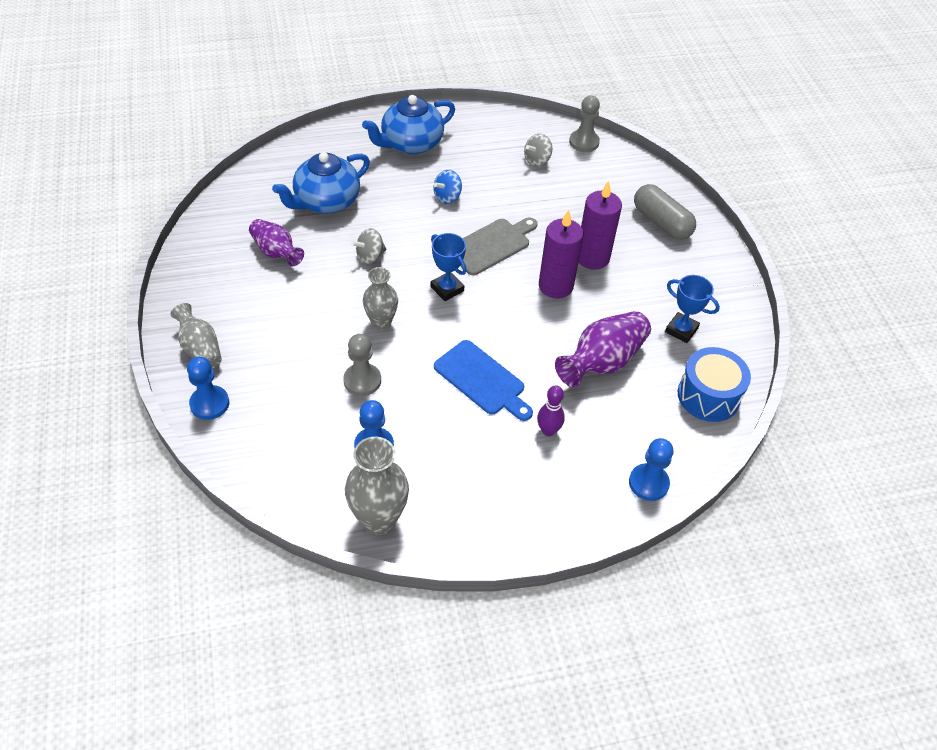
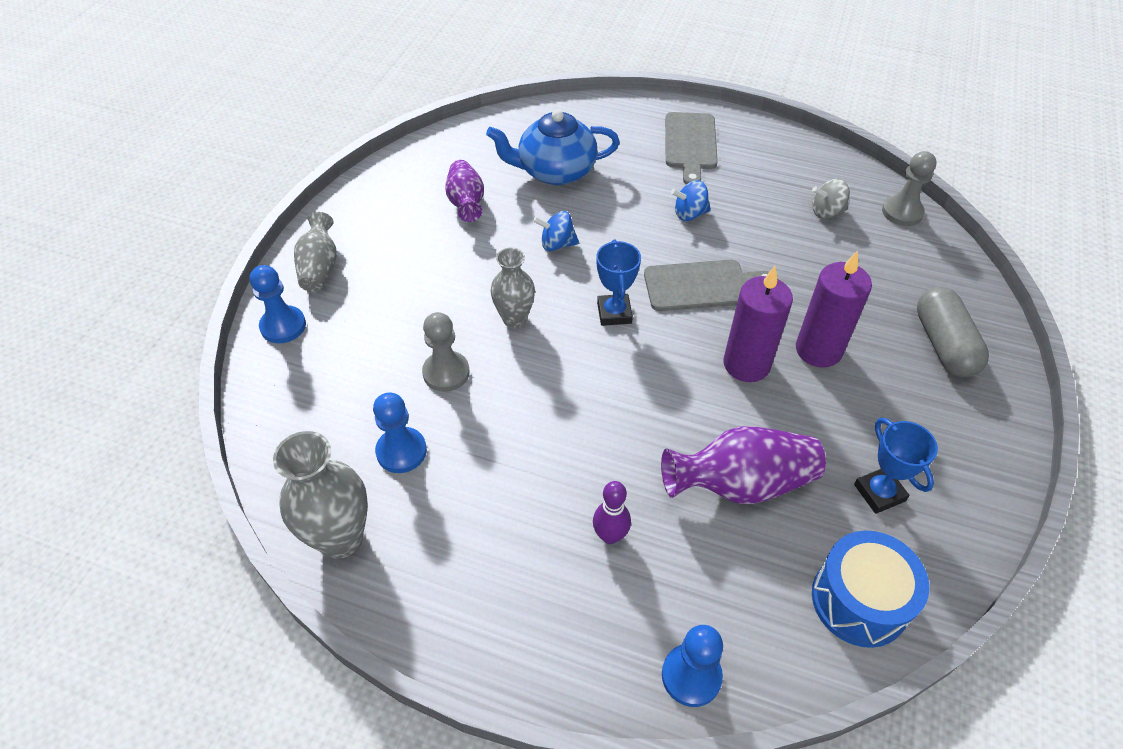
camera: 35 degrees right, 0 degrees up
(370, 256) = (557, 244): grey spinning top -> blue spinning top
(411, 143) = (690, 144): blue teapot -> grey cutting board
(482, 380) = (576, 435): blue cutting board -> none

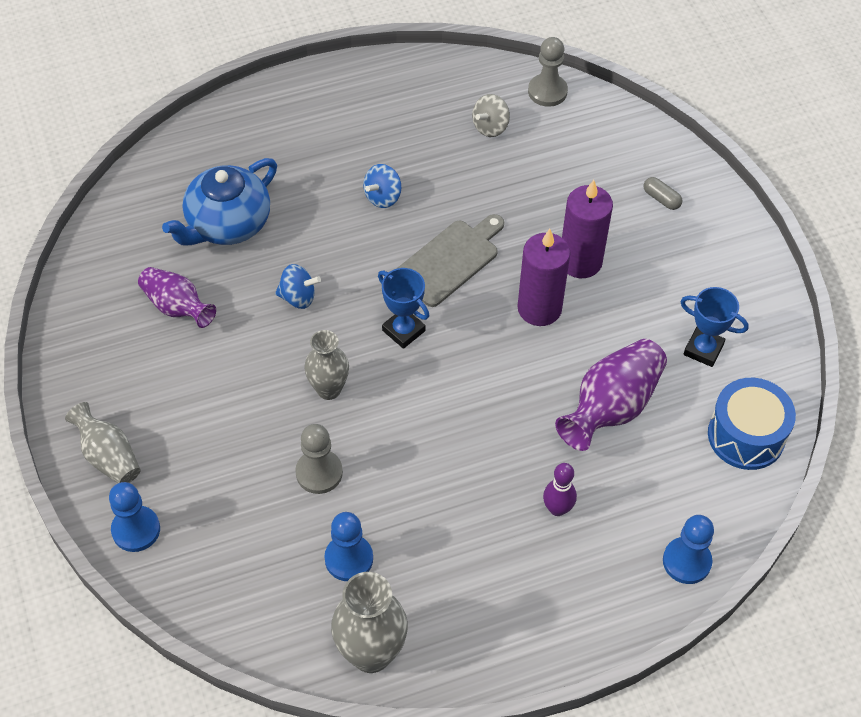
camera: 40 degrees left, 5 degrees up
(557, 244) = (298, 297): blue spinning top -> blue spinning top turned 135 degrees counterclockwise
(690, 144) = (322, 122): grey cutting board -> none
(943, 344) = (661, 199): grey capsule -> grey capsule, size x0.47

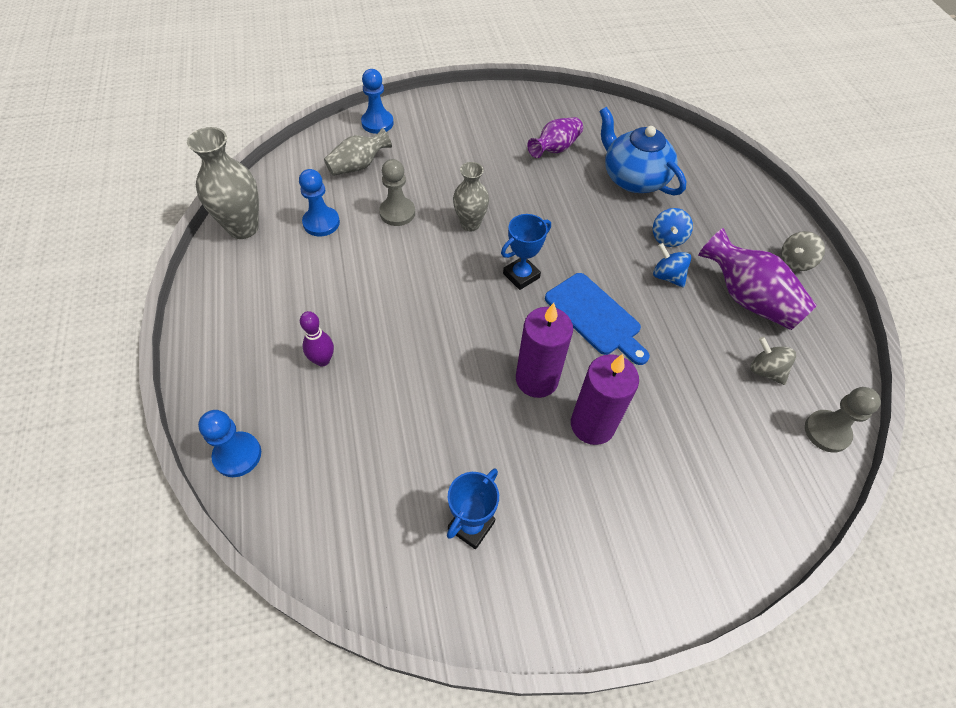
camera: 95 degrees right, 0 degrees up
(108, 456) = (436, 113): grey vase -> grey vase (358, 166)
(298, 297) = (560, 213): blue spinning top -> blue spinning top (667, 238)
(344, 88) = (795, 262): none -> grey spinning top
(450, 260) = (595, 317): grey cutting board -> blue cutting board
(611, 407) = (416, 422): purple vase -> purple vase (747, 298)
(661, 199) = (681, 525): grey capsule -> none
(746, 435) = (357, 546): blue drum -> none

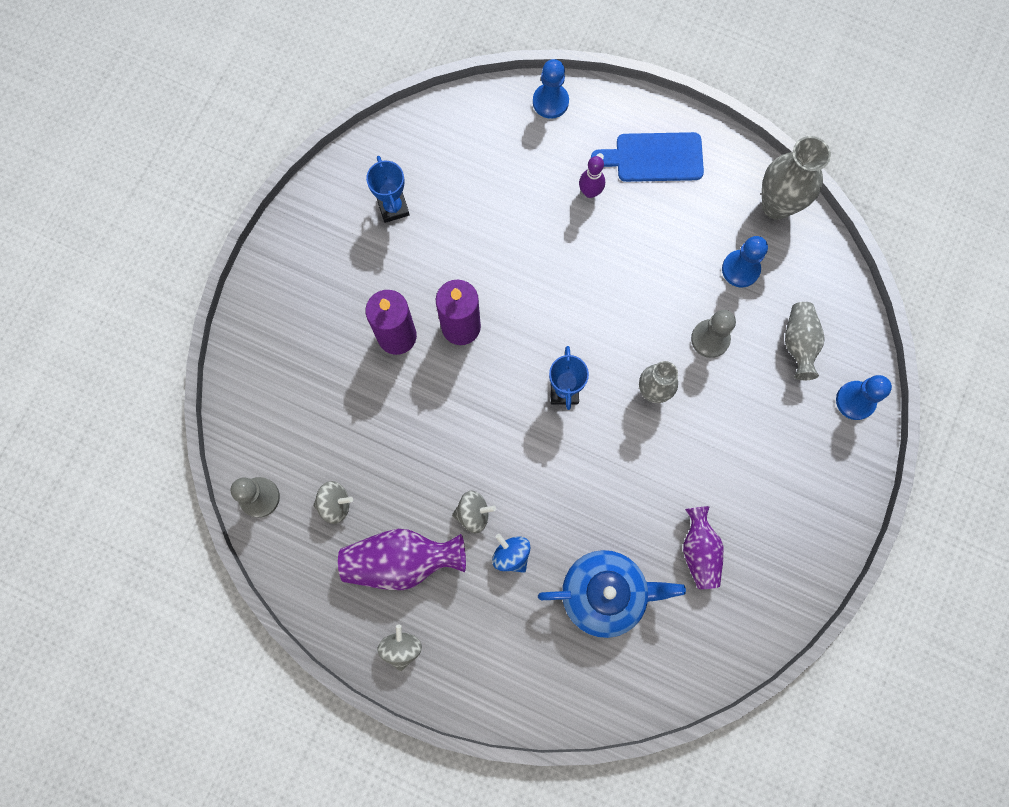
camera: 130 degrees right, 20 degrees up
(595, 317) = (480, 416): blue cutting board -> blue cutting board (654, 158)
(667, 276) = (473, 513): blue spinning top -> grey spinning top

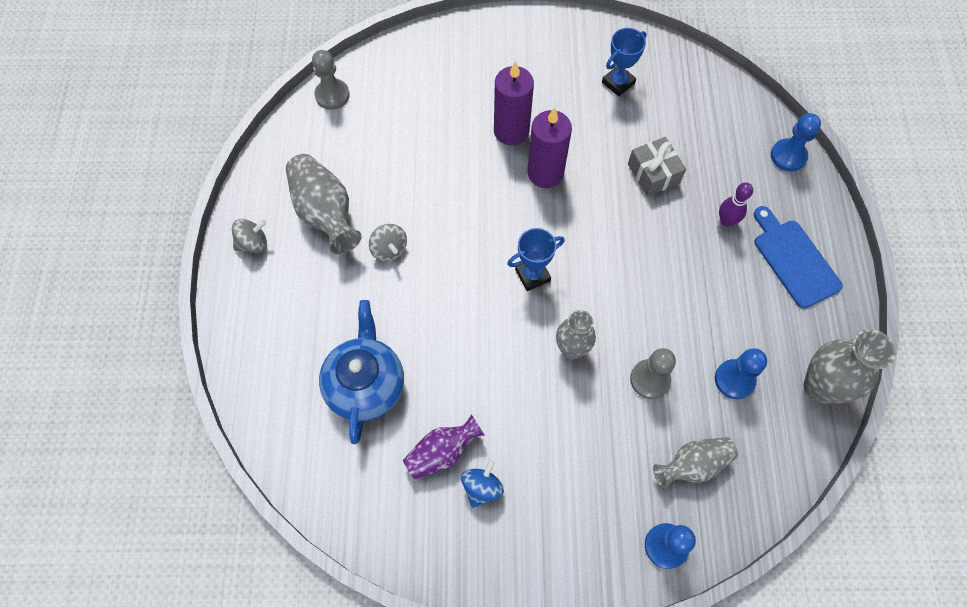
camera: 65 degrees right, 10 degrees down
(335, 504) = (350, 147): grey spinning top -> none
(402, 561) = (325, 213): purple vase -> grey vase
(510, 228) = (653, 173): none -> grey gift
(511, 555) = (367, 293): blue spinning top -> blue spinning top (482, 487)
(604, 594) = (366, 384): blue teapot -> blue teapot turned 150 degrees counterclockwise

